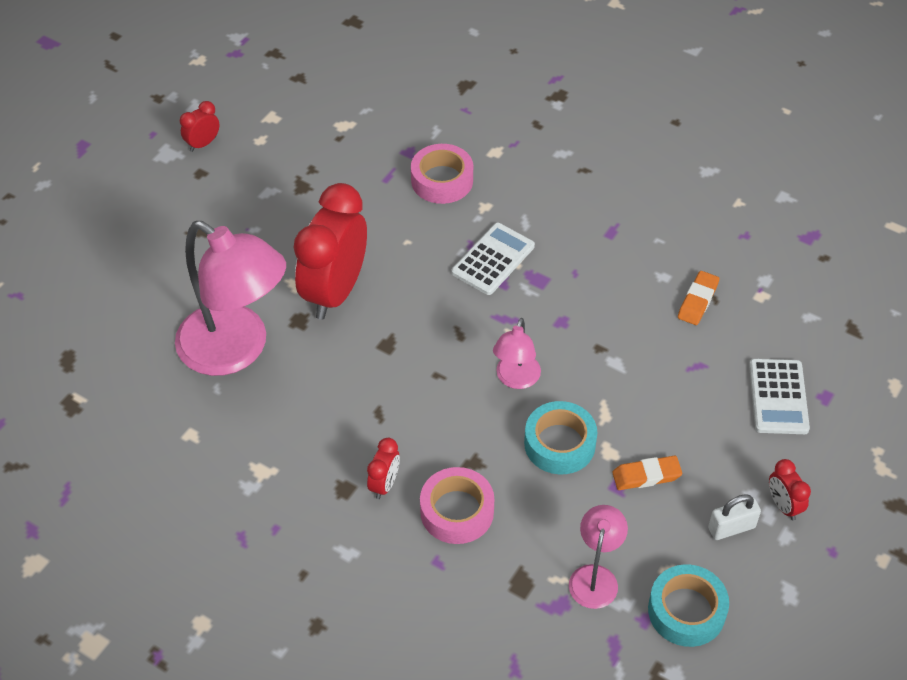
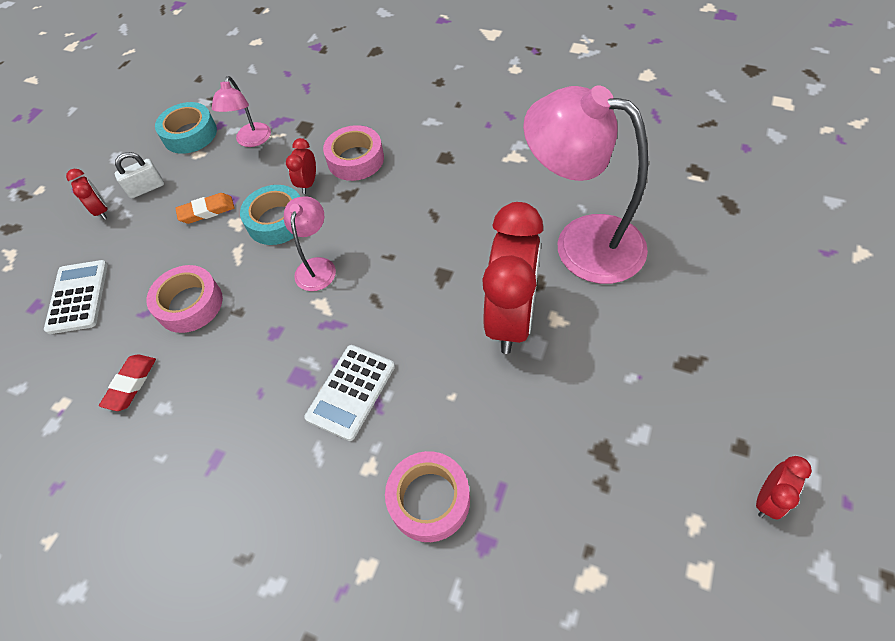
camera: 175 degrees right, 5 degrees up
(384, 484) = (415, 166): red clock -> red clock (308, 183)
(651, 365) = (190, 304): none -> pink tape
(697, 301) = (131, 384): orange eraser -> red eraser

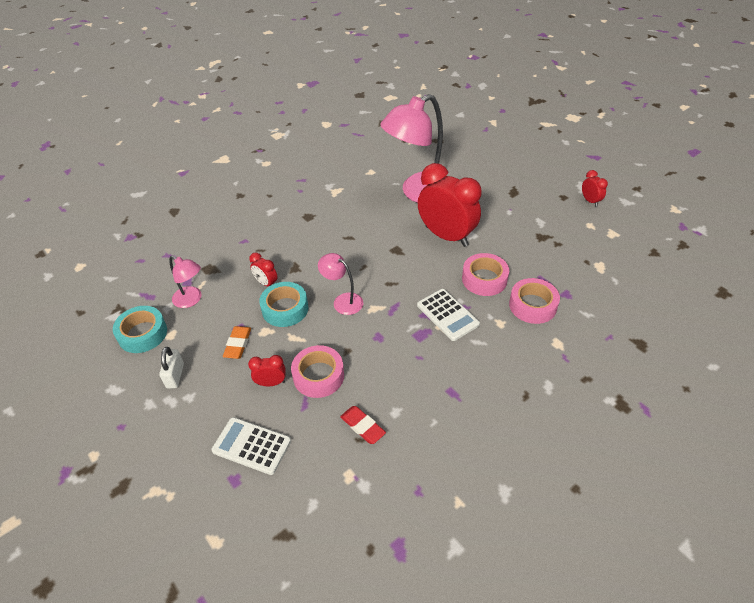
camera: 65 degrees left, 10 degrees down
(101, 211) = (170, 411): red clock -> red clock (271, 383)
(355, 159) = (268, 254): pink tape -> pink tape (484, 279)

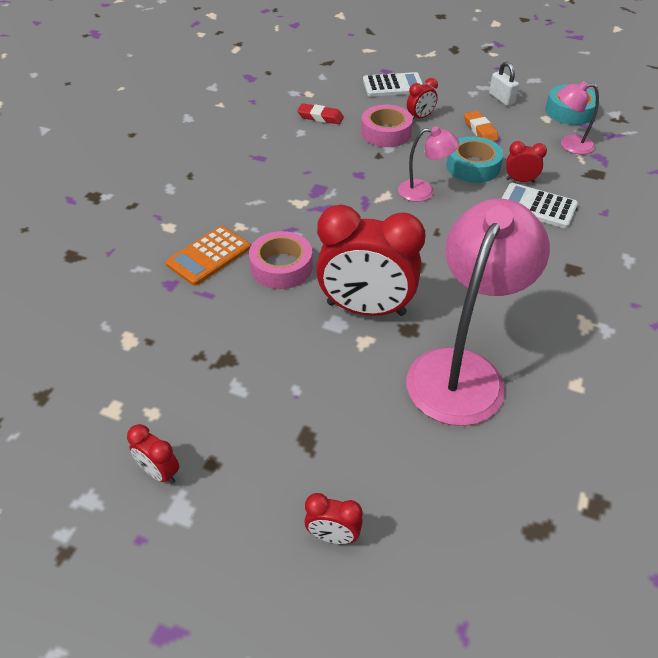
camera: 150 degrees right, 0 degrees up
(447, 315) = (302, 215): white calculator -> white calculator (537, 206)
(519, 161) = (333, 536): none -> red clock
(532, 305) = (209, 256): pink tape -> orange calculator

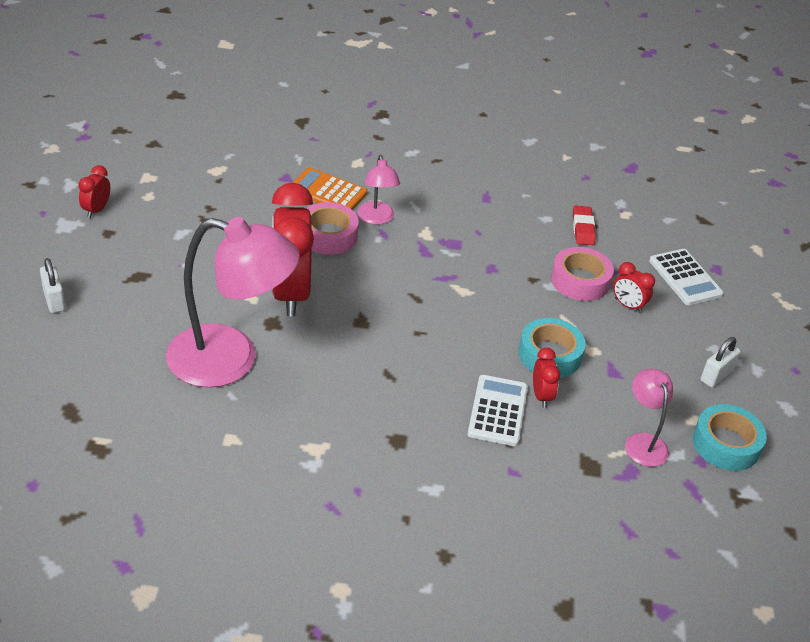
camera: 70 degrees right, 5 degrees down
(333, 536) = (54, 300): red clock -> white padlock
(424, 191) = (484, 318): pink lamp -> pink lamp (376, 218)
(480, 130) = (630, 358): orange eraser -> none

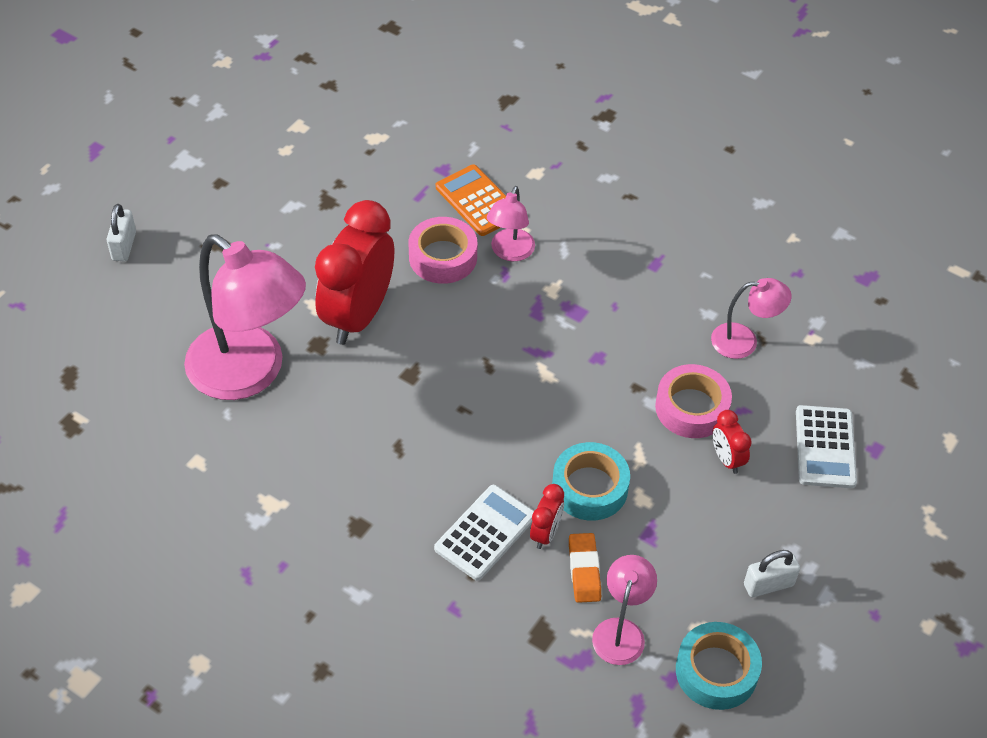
camera: 30 degrees right, 10 degrees up
(96, 210) = (224, 151): red clock -> none
(583, 228) = (744, 341): red eraser -> pink lamp
(587, 411) = (584, 570): none -> orange eraser

